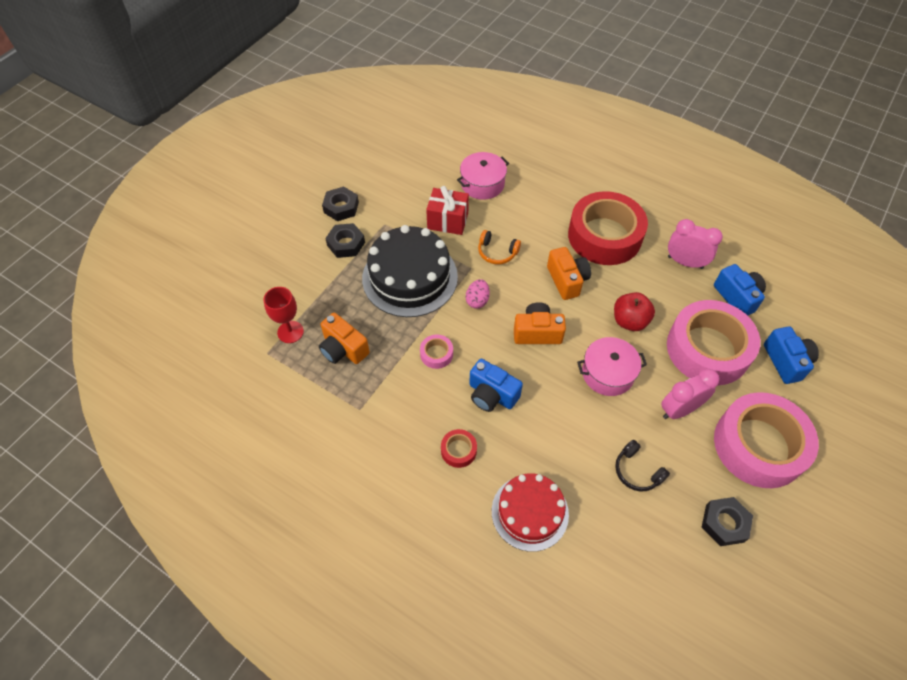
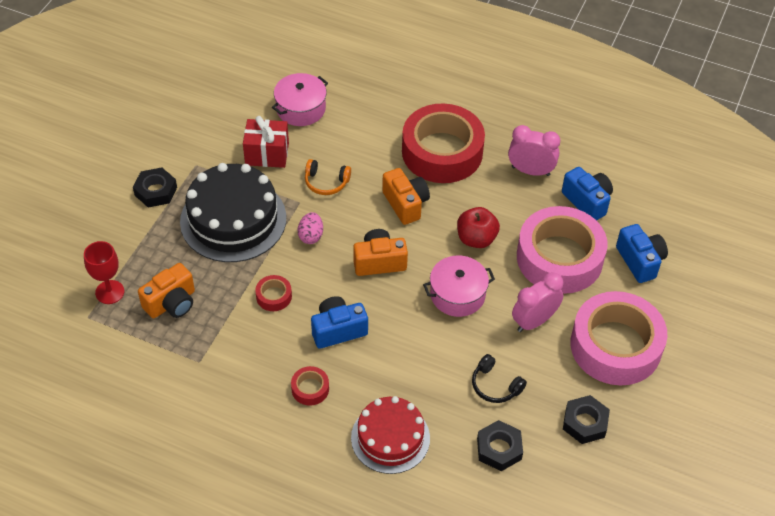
camera: 10 degrees left, 5 degrees down
(341, 207) = (143, 151): black nut -> black nut (499, 449)
(343, 349) = (171, 303): orange camera -> orange camera turned 75 degrees counterclockwise
(436, 354) = (274, 296): pink tape -> red tape
(492, 394) = (338, 330): blue camera -> blue camera turned 135 degrees clockwise

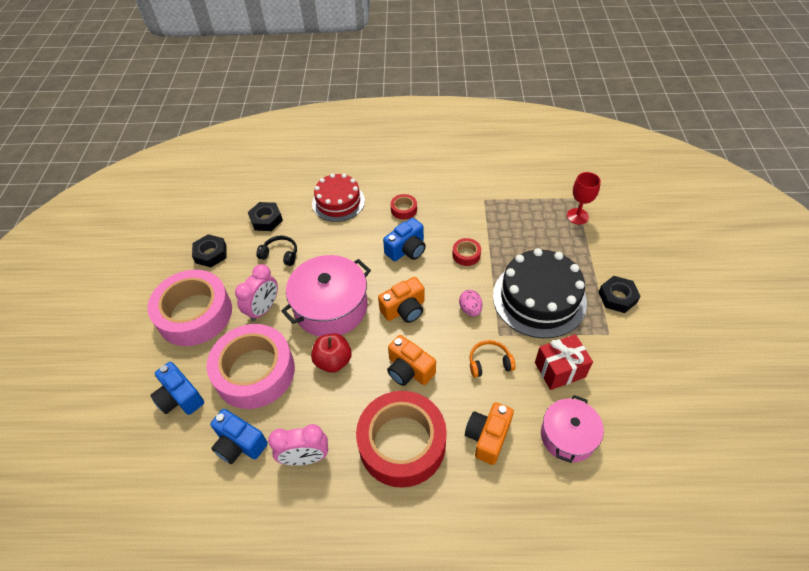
camera: 160 degrees right, 0 degrees up
(171, 303) = (531, 225): orange camera -> orange camera (487, 437)
(457, 294) = (331, 307): pink pot -> pink pot, size x1.58

